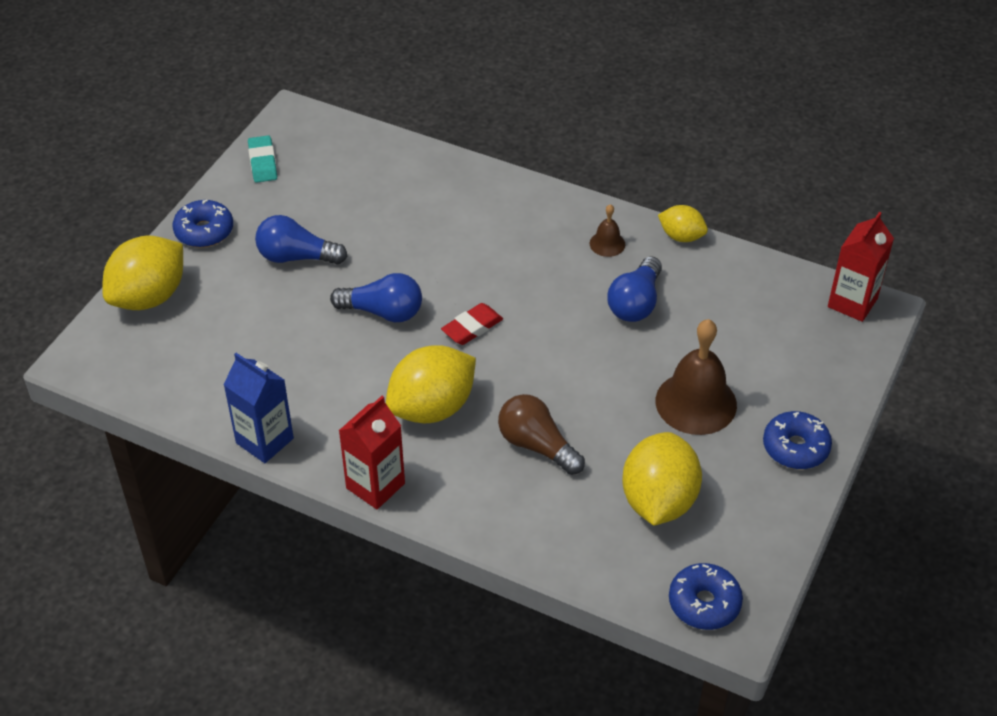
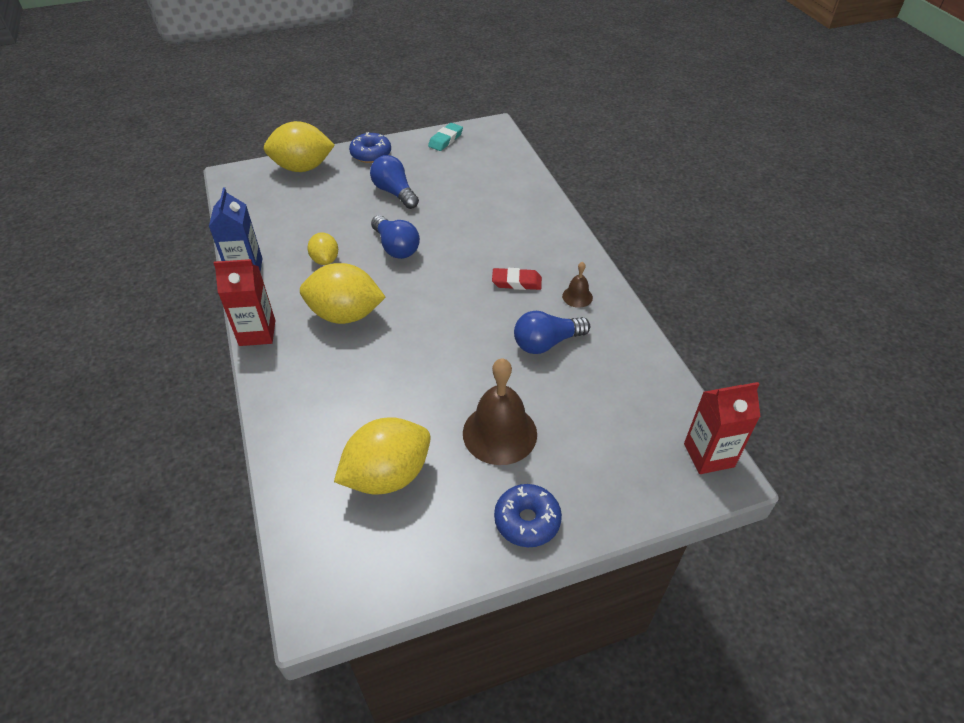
camera: 45 degrees right, 0 degrees up
(472, 327) = (430, 288): red eraser -> red eraser (516, 282)
(537, 445) = (368, 380): brown light bulb -> none
(681, 236) = (634, 324): yellow lemon -> yellow lemon (325, 260)
(704, 603) = (318, 570): blue donut -> none

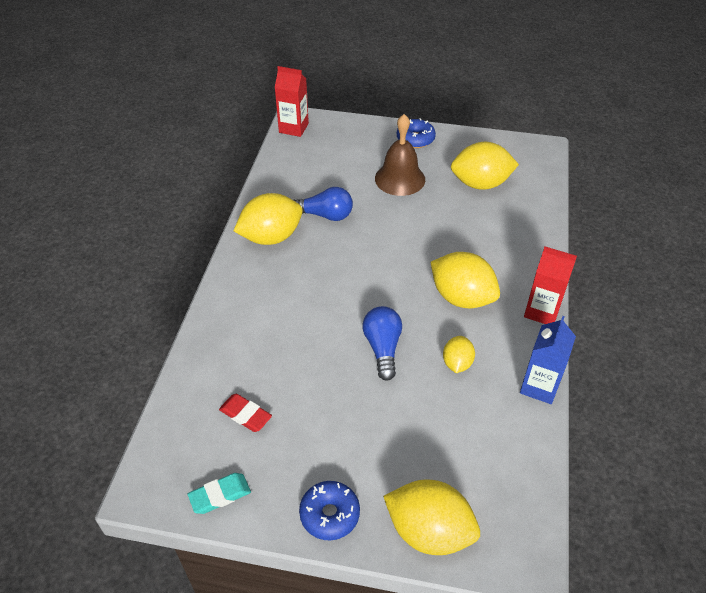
camera: 150 degrees left, 0 degrees up
(395, 192) = (341, 425): blue light bulb -> none
(516, 282) = (305, 268): red eraser -> red eraser (245, 415)
(577, 296) = (271, 237): brown bell -> yellow lemon

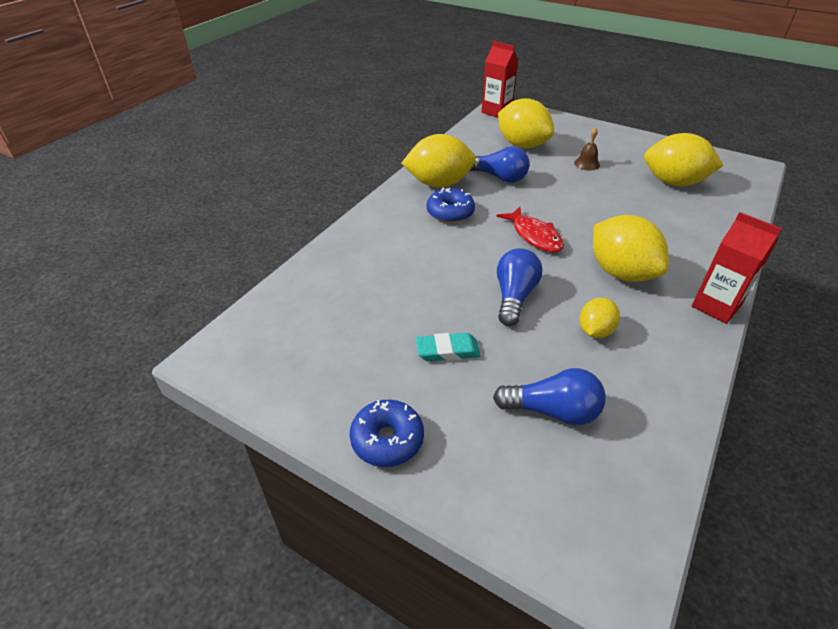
camera: 20 degrees right, 5 degrees down
(220, 495) = (280, 384): turquoise eraser -> turquoise eraser (447, 351)
(245, 415) = (343, 319): red eraser -> none
(379, 277) = (534, 236): none -> red fish
(400, 179) = (587, 164): brown bell -> brown bell, size x0.48
(415, 139) = (614, 138): blue donut -> blue donut (450, 213)
(429, 531) = (498, 496): yellow lemon -> yellow lemon (522, 145)
(446, 447) = (552, 411): none -> blue light bulb
(539, 386) = (692, 379): blue carton -> none

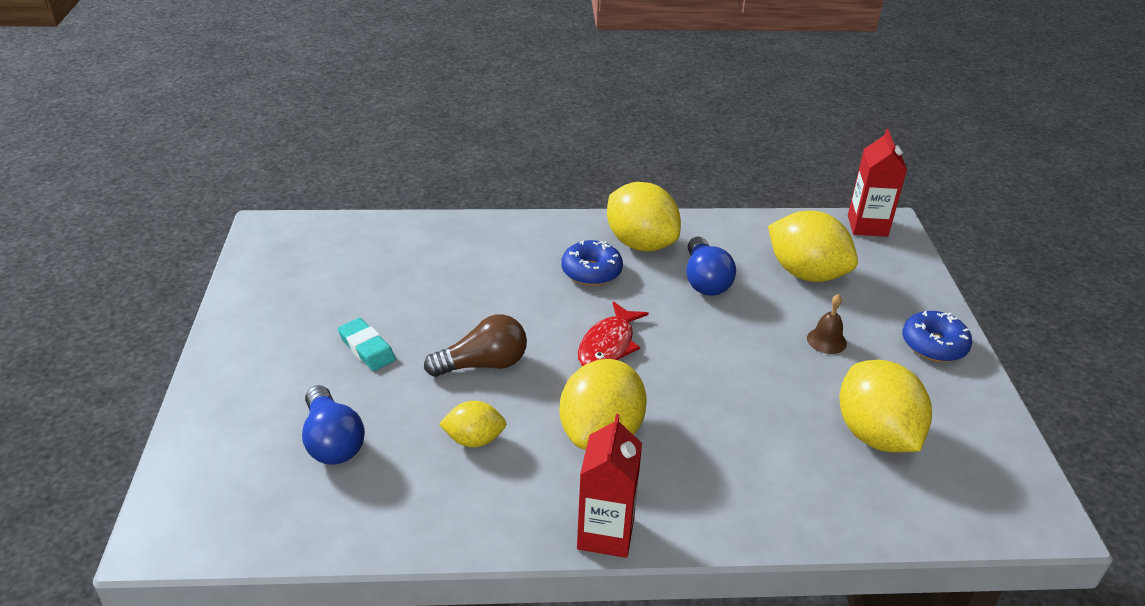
camera: 55 degrees right, 5 degrees down
(387, 439) = (237, 353): blue donut -> blue donut (934, 345)
(514, 296) = (483, 364): blue light bulb -> brown light bulb
(522, 145) = (806, 273): yellow lemon -> yellow lemon turned 60 degrees counterclockwise

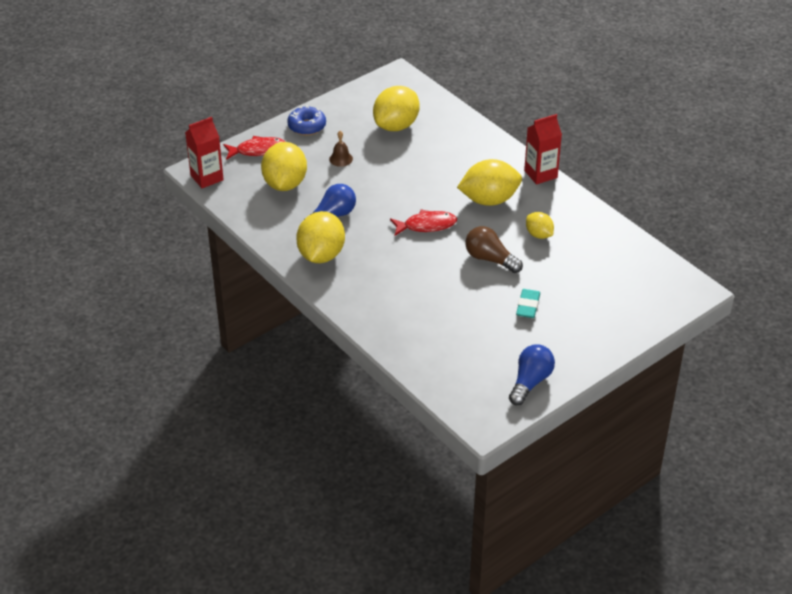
camera: 125 degrees left, 5 degrees up
(332, 441) = (594, 277): blue light bulb -> blue light bulb (530, 382)
(591, 271) = (370, 261): blue donut -> none
(901, 282) = (258, 150): none -> red fish

